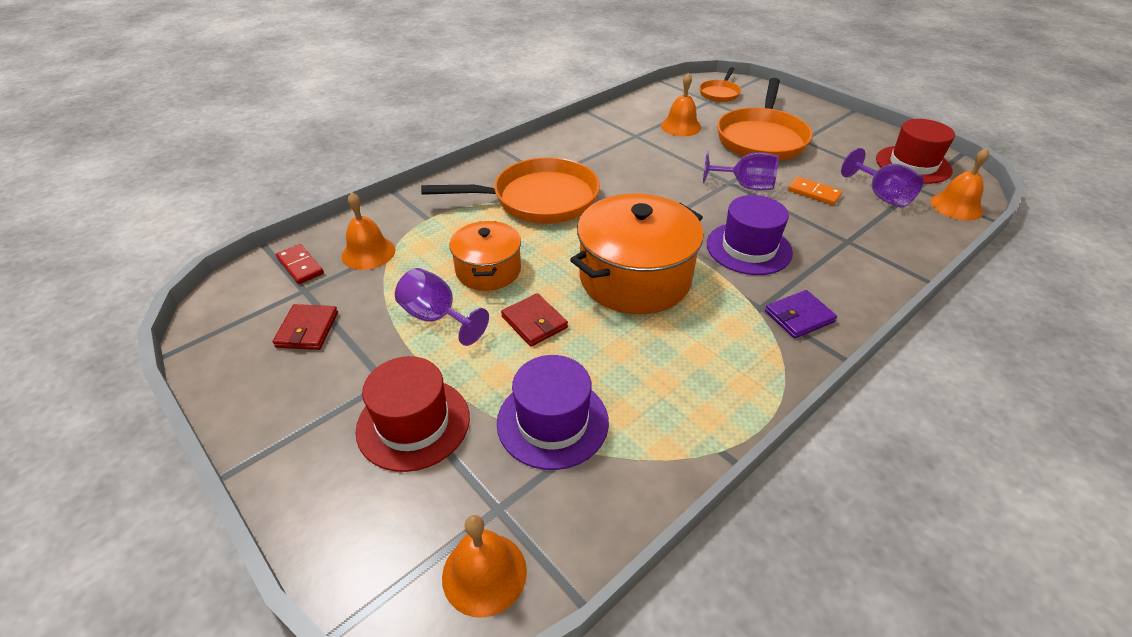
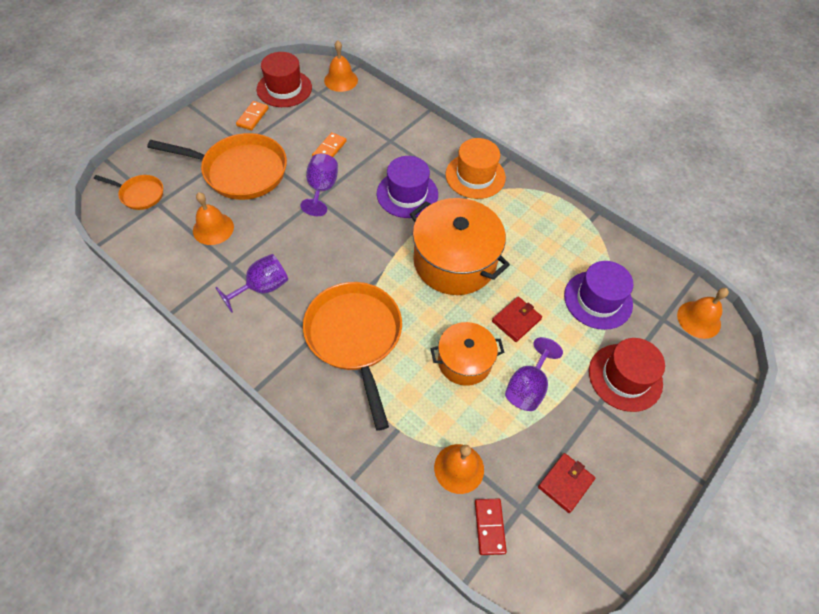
camera: 100 degrees left, 15 degrees up
(300, 266) = (489, 527): red domino -> red domino turned 45 degrees counterclockwise
(307, 329) = (565, 483): red wallet -> red wallet turned 45 degrees counterclockwise
(799, 316) = (475, 176): purple wallet -> orange hat
(850, 145) = (252, 117): none -> orange domino
(881, 196) = (330, 114): purple goblet -> purple goblet (262, 288)

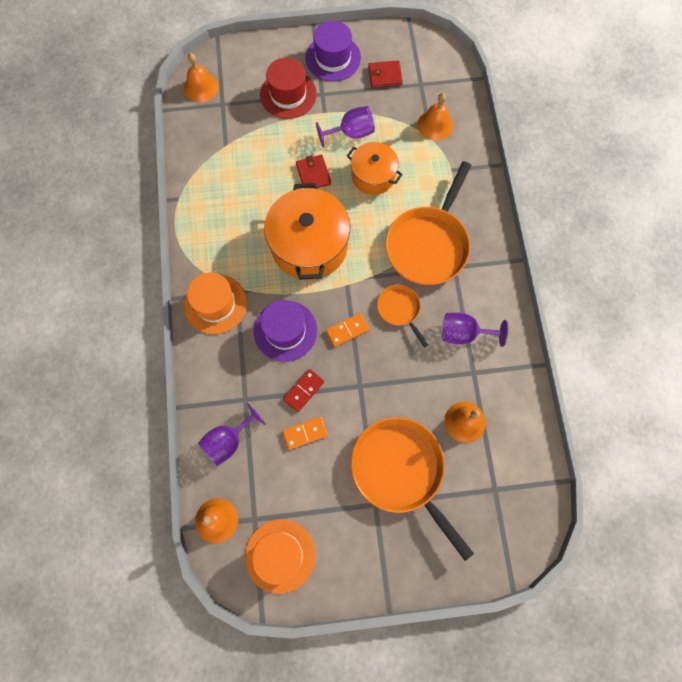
camera: 135 degrees left, 15 degrees up
(140, 194) = (504, 514): orange pan -> orange pan (400, 310)
(252, 117) = (341, 537): orange domino -> orange domino (347, 330)
(284, 88) = (280, 555): red hat -> orange hat
(322, 189) = (348, 392): purple goblet -> purple goblet (228, 441)
(489, 527) = (445, 89): red domino -> red domino (303, 390)
(516, 320) = (313, 174): red wallet -> red wallet turned 75 degrees clockwise
(598, 300) = (246, 145): purple hat -> purple hat (333, 58)

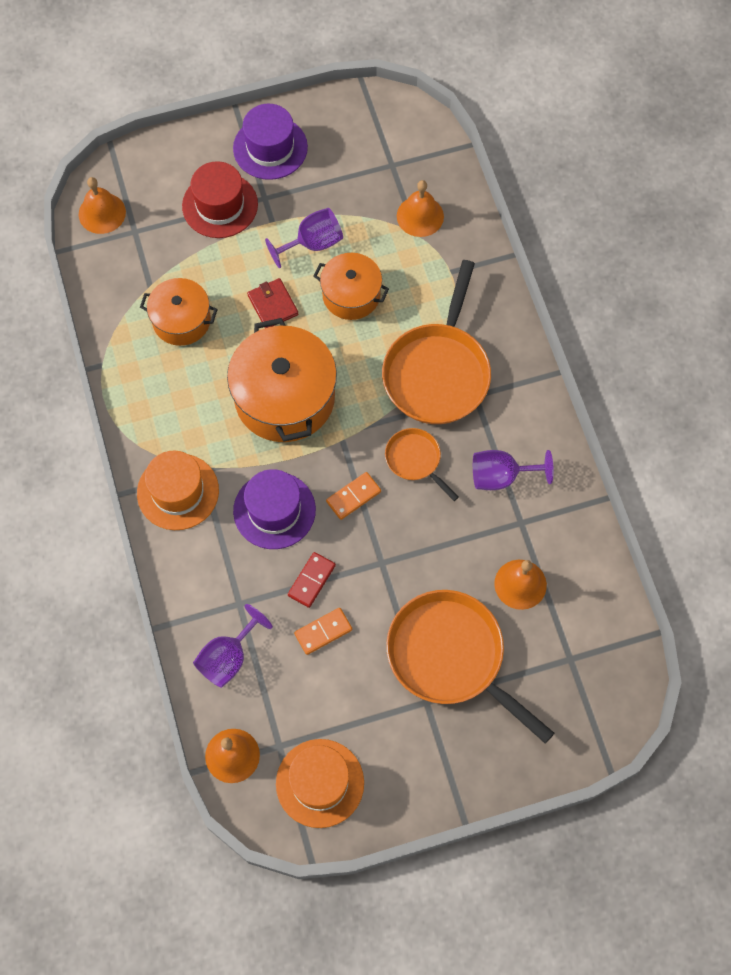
camera: 10 degrees left, 5 degrees down
(243, 175) = (181, 320): none -> orange pot
(385, 76) = (343, 161): red wallet -> none

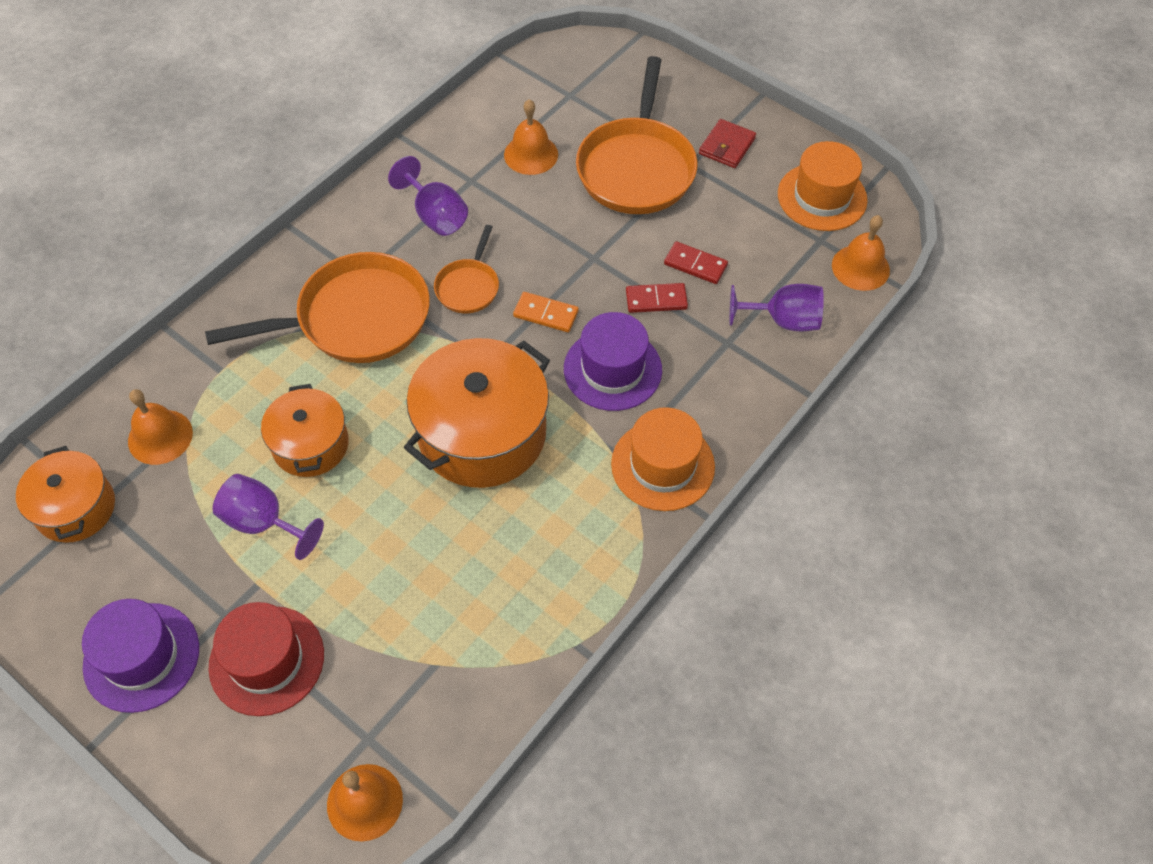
camera: 125 degrees left, 10 degrees down
(181, 320) = (458, 596): orange pot -> orange pot (75, 508)
(273, 305) = (374, 513): red wallet -> red wallet (727, 146)
(323, 632) = (695, 265): orange domino -> red domino

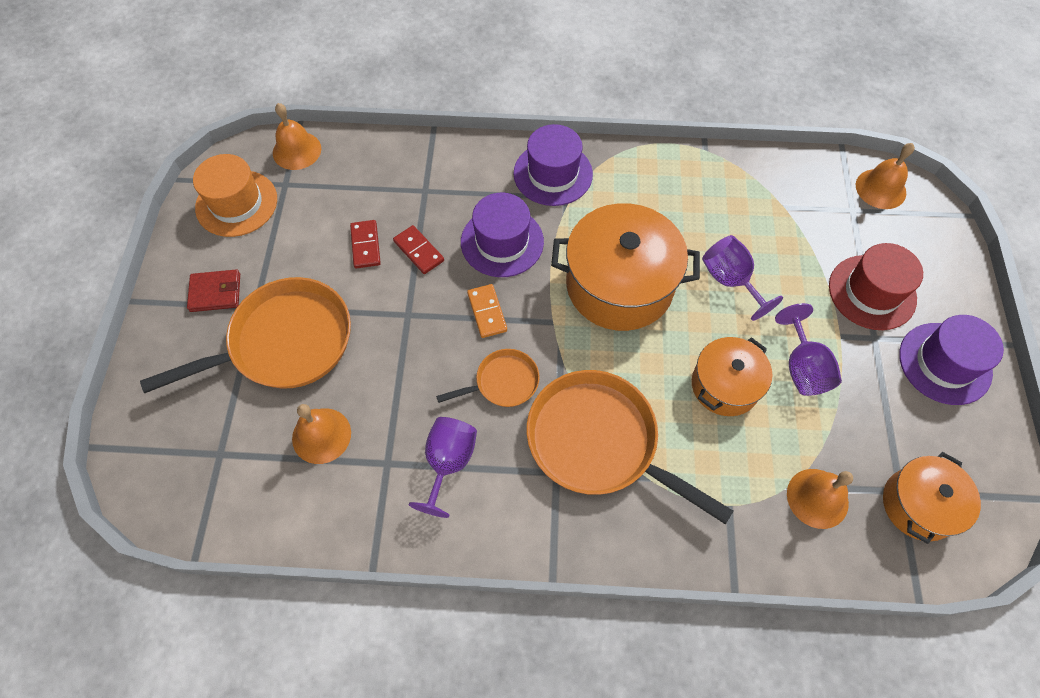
camera: 125 degrees left, 5 degrees up
(663, 465) = (553, 174): orange hat -> purple hat
(783, 320) = (380, 170): purple goblet -> purple goblet (730, 281)

